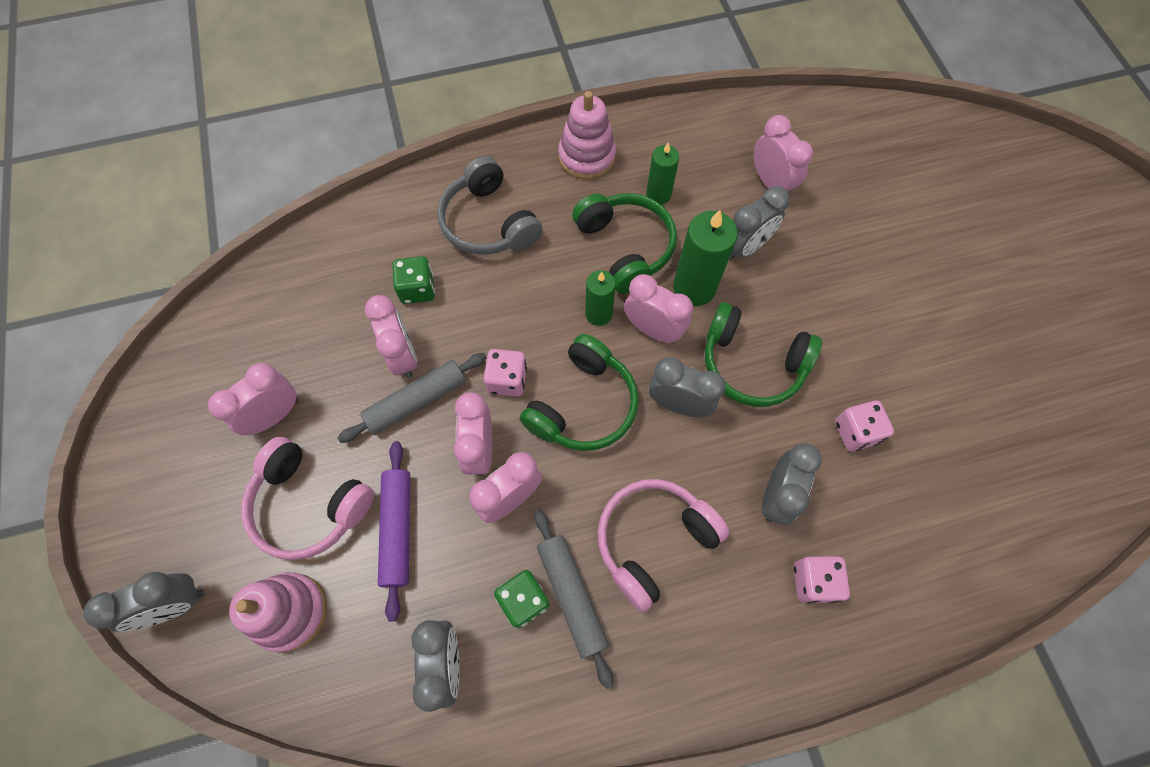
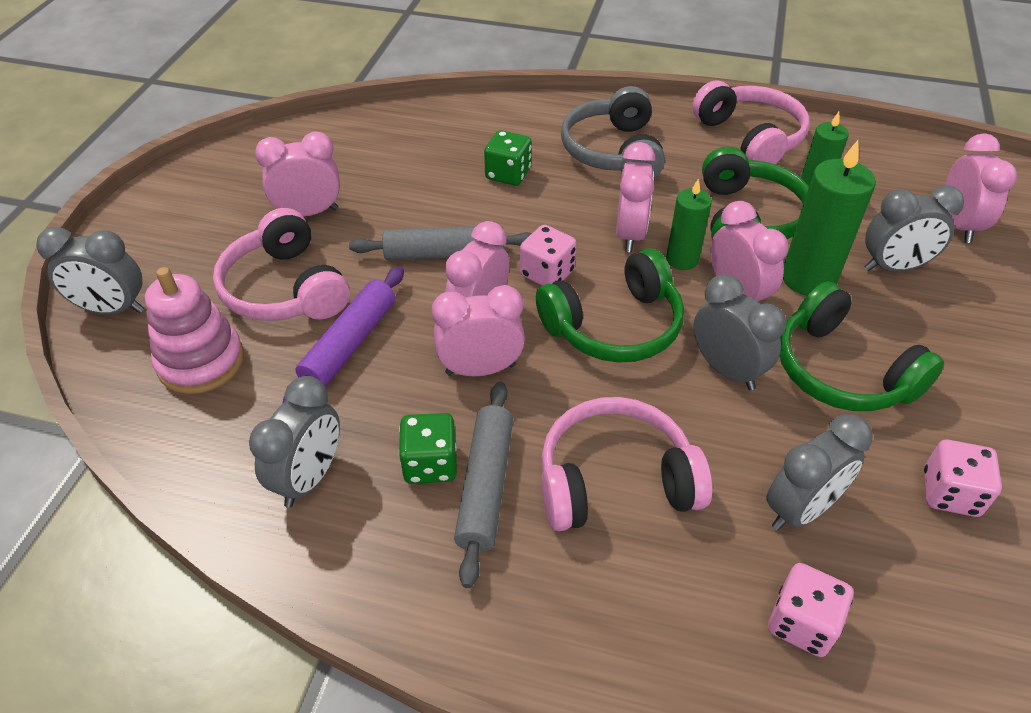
camera: 30 degrees right, 20 degrees down
(403, 356) = (457, 216): pink clock -> pink clock (630, 234)
(587, 156) = (750, 138): pink stacking toy -> pink headphones

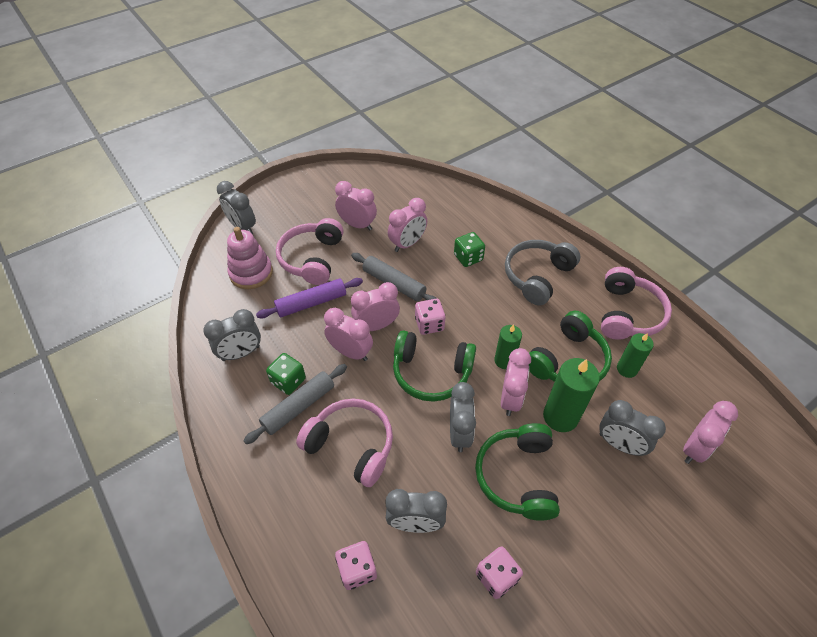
camera: 40 degrees right, 5 degrees up
(630, 234) = (493, 329): pink clock -> pink clock (407, 244)

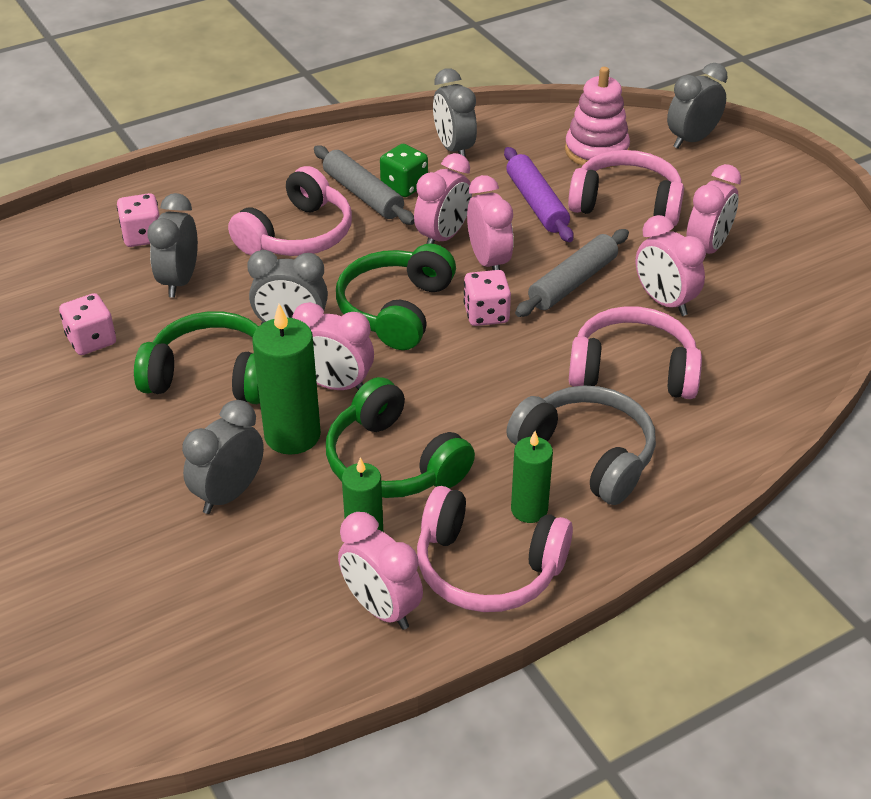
camera: 95 degrees right, 10 degrees down
(468, 257) = (633, 371): green dice -> pink headphones
(504, 360) = (405, 388): green candle -> green candle (529, 509)
(695, 448) = (196, 588): pink clock -> pink clock (381, 608)

